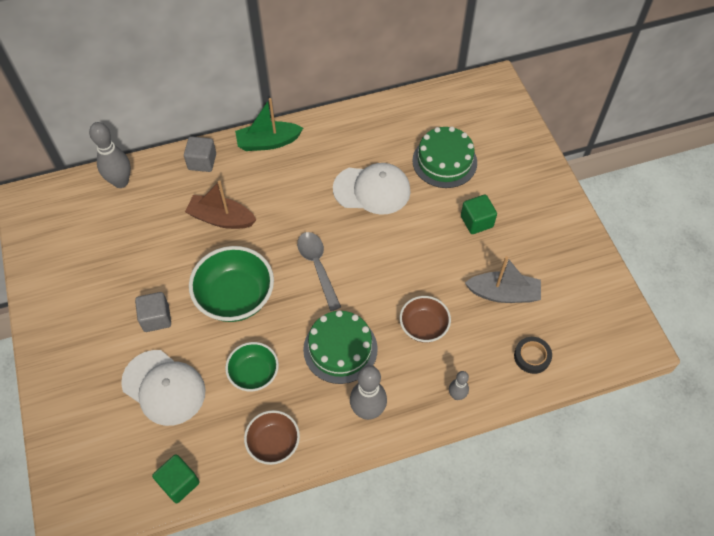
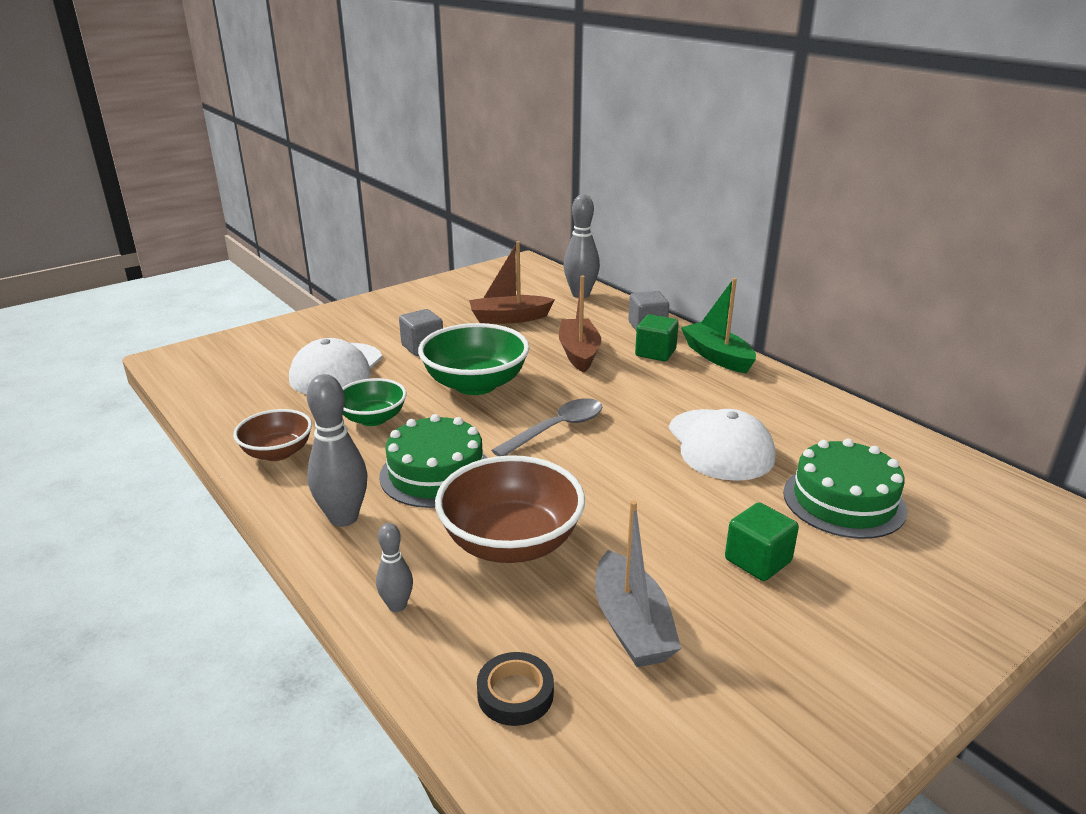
camera: 70 degrees right, 30 degrees down
(137, 244) = (509, 318): none -> brown boat
(179, 483) = (217, 404): green cube -> green cube (655, 353)
(423, 327) = (511, 542): brown bowl -> brown bowl, size x1.66

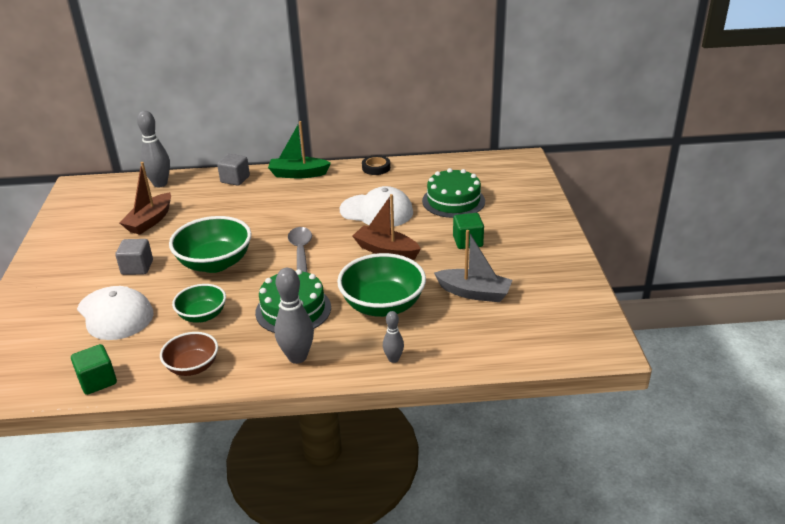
camera: 55 degrees left, 5 degrees up
(511, 542) = (382, 305): brown bowl -> green bowl
(515, 694) = (485, 341): black tape -> black tape (376, 168)
(579, 353) = (231, 214): brown boat -> brown boat (386, 251)
(655, 353) = (267, 190): green cube -> green cube (97, 381)

